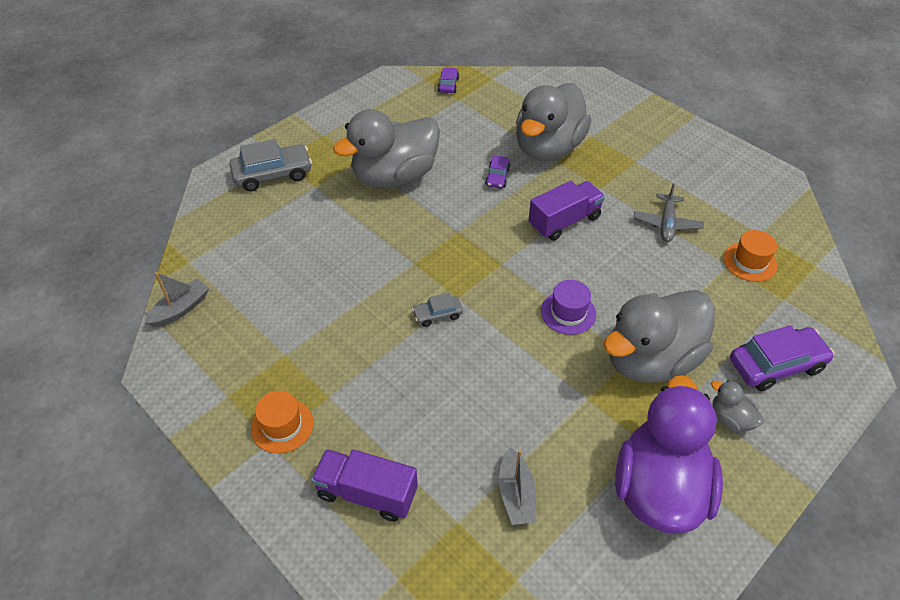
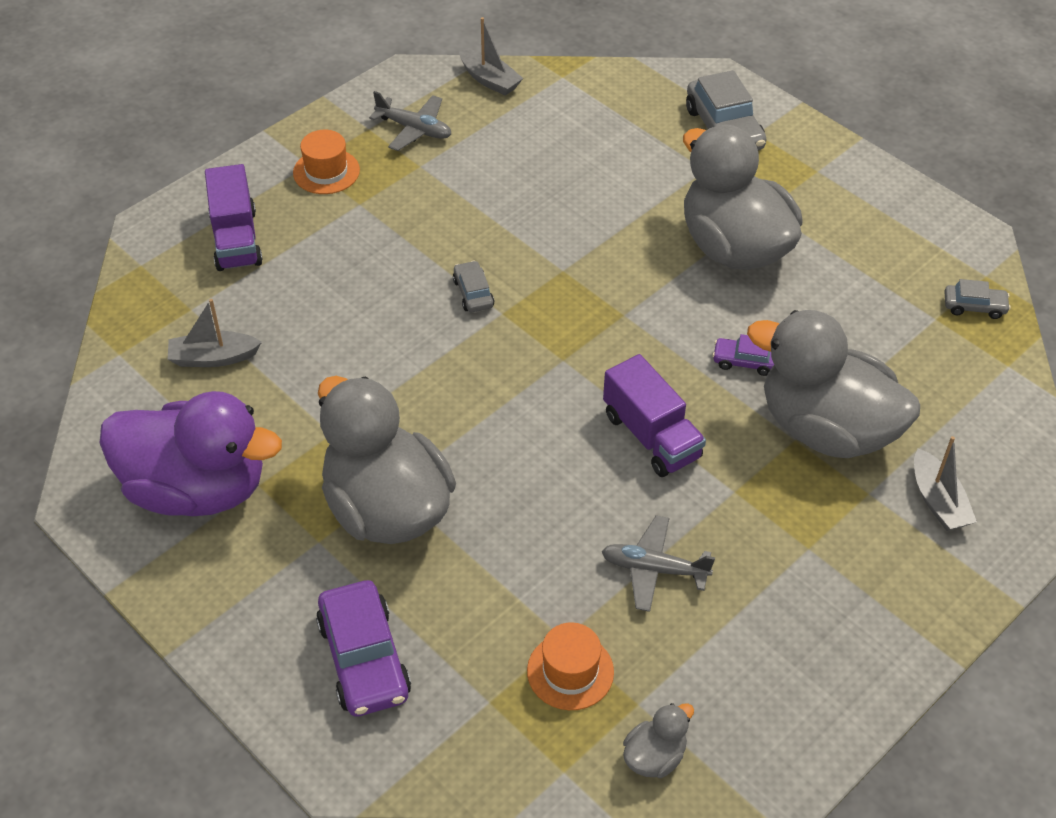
camera: 90 degrees right, 0 degrees up
(236, 361) = (414, 129): none -> grey plane
(367, 493) = (236, 239): purple truck -> purple truck turned 150 degrees clockwise
(448, 85) = (974, 306): purple car -> grey car
(568, 312) = (472, 425): purple hat -> none
(593, 112) = (938, 501): none -> grey boat
(730, 419) = (282, 583): grey duck -> grey duck (654, 756)

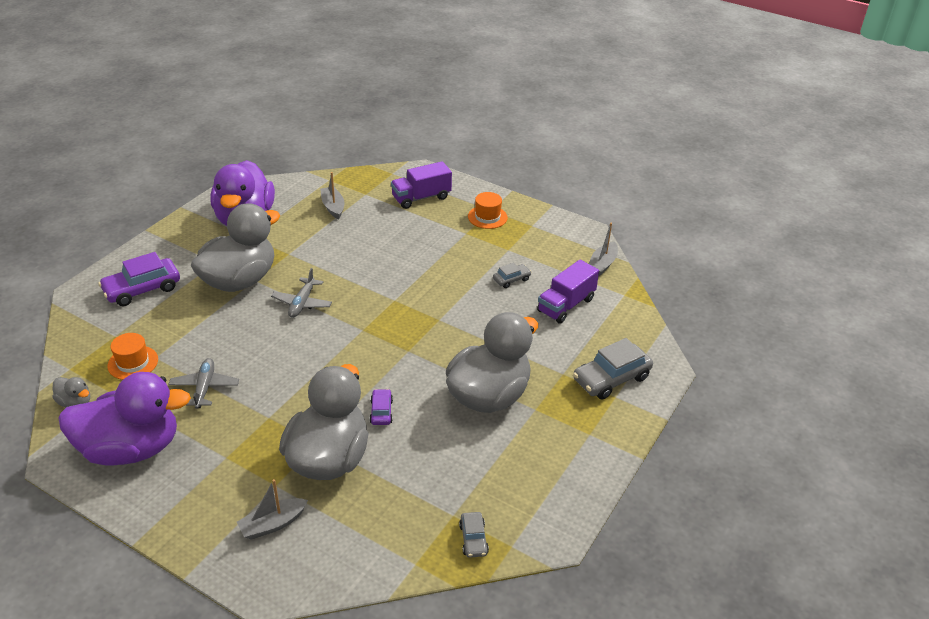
camera: 75 degrees right, 10 degrees down
(414, 129) = (539, 242): grey plane -> grey plane (302, 303)
(473, 293) = (407, 286): grey car -> grey car (511, 279)
(651, 436) = (308, 375): purple truck -> purple truck (566, 305)
(775, 671) = (131, 448): none -> purple duck

